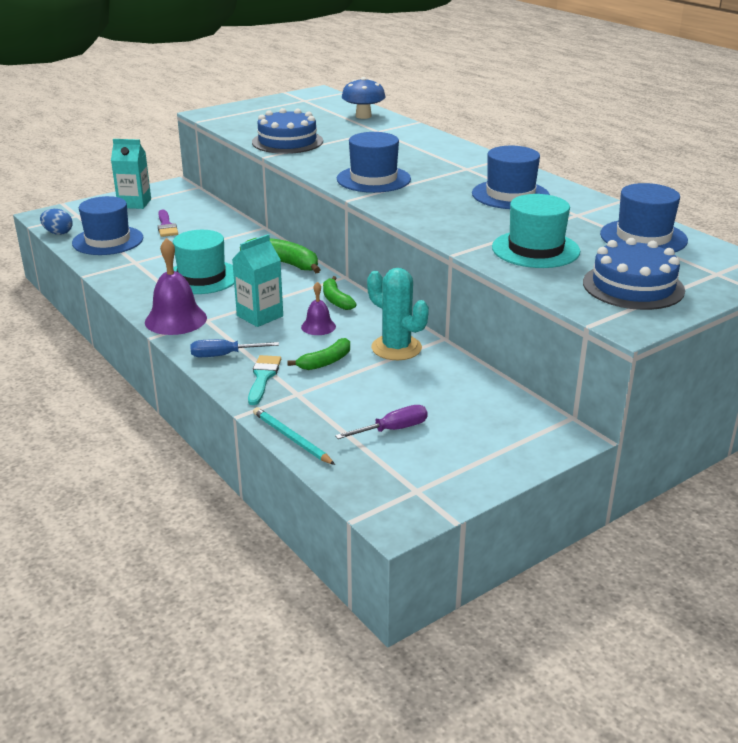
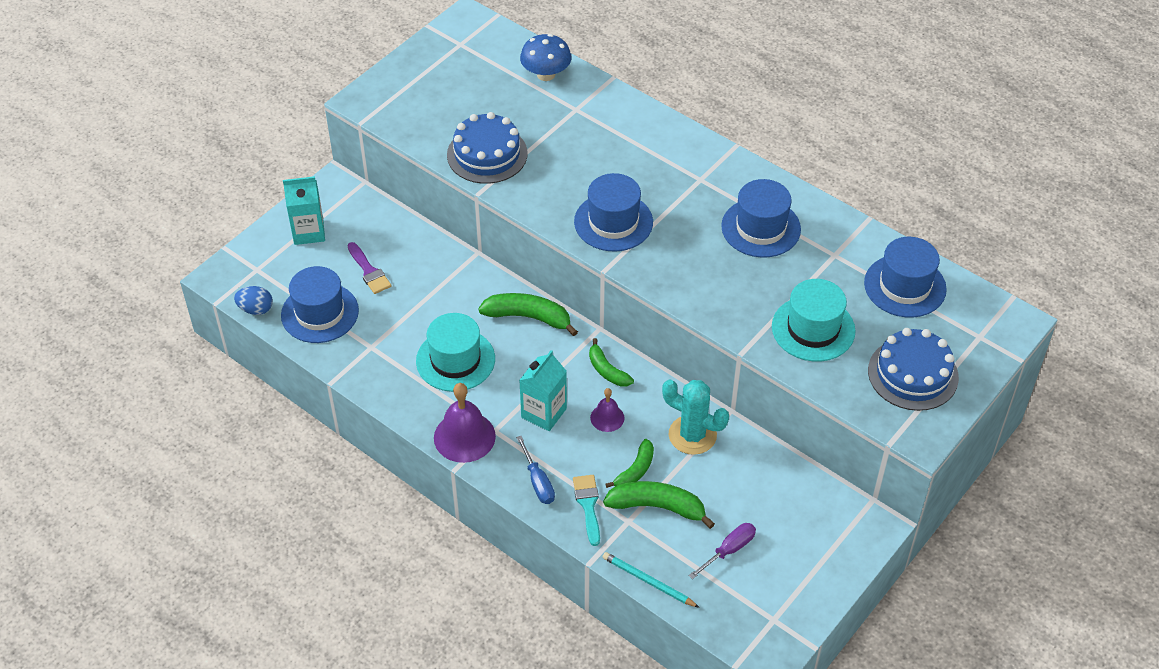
camera: 15 degrees left, 20 degrees up
(224, 355) = (538, 481): blue screwdriver -> blue screwdriver turned 90 degrees counterclockwise
(333, 388) = (657, 507): none -> green banana

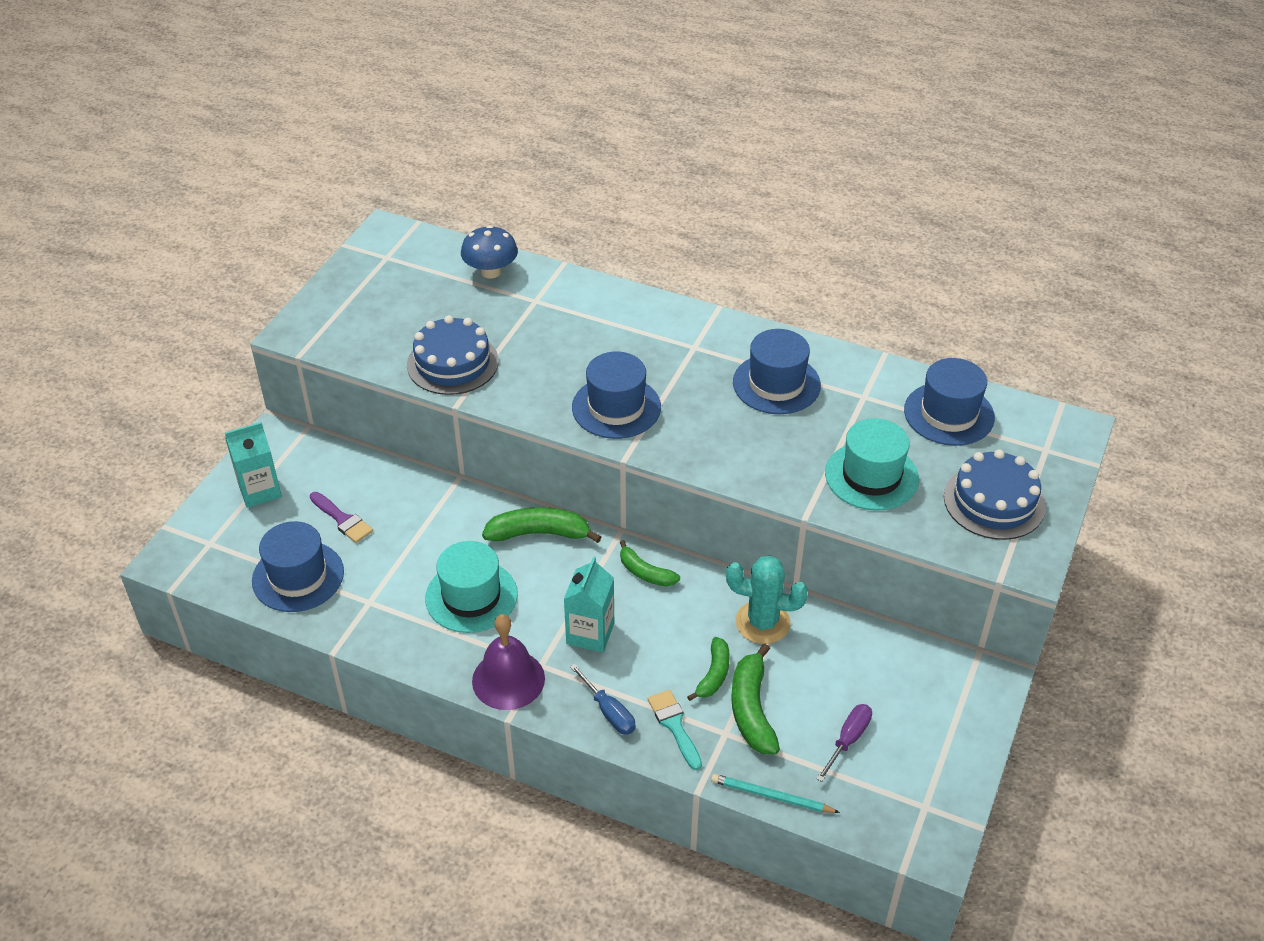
camera: 15 degrees left, 5 degrees down
(256, 309) = (220, 587): blue egg -> none
(607, 418) = (662, 623): purple bell -> none
(657, 507) = (752, 710): green banana -> green banana turned 90 degrees counterclockwise

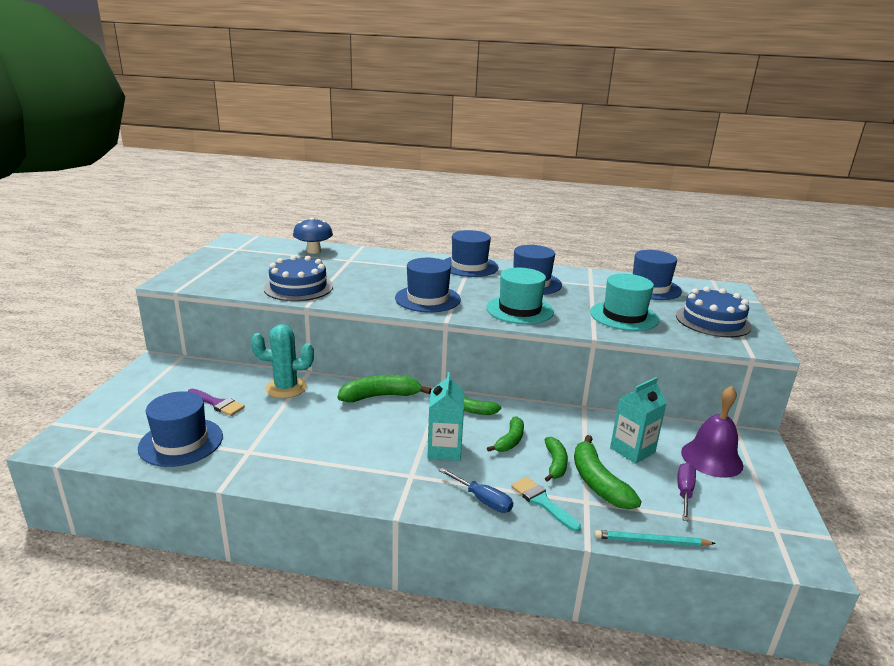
camera: 15 degrees left, 20 degrees down
(260, 490) = (143, 393): turquoise carton -> turquoise carton (632, 450)
(471, 596) = (337, 438): turquoise hat -> turquoise hat (519, 310)
(508, 679) = (386, 489): purple bell -> purple bell (711, 458)
(674, 630) = (510, 440): none -> green banana
(703, 332) = (469, 266): none -> blue hat
(762, 622) = (573, 428): turquoise cactus -> turquoise cactus (286, 388)

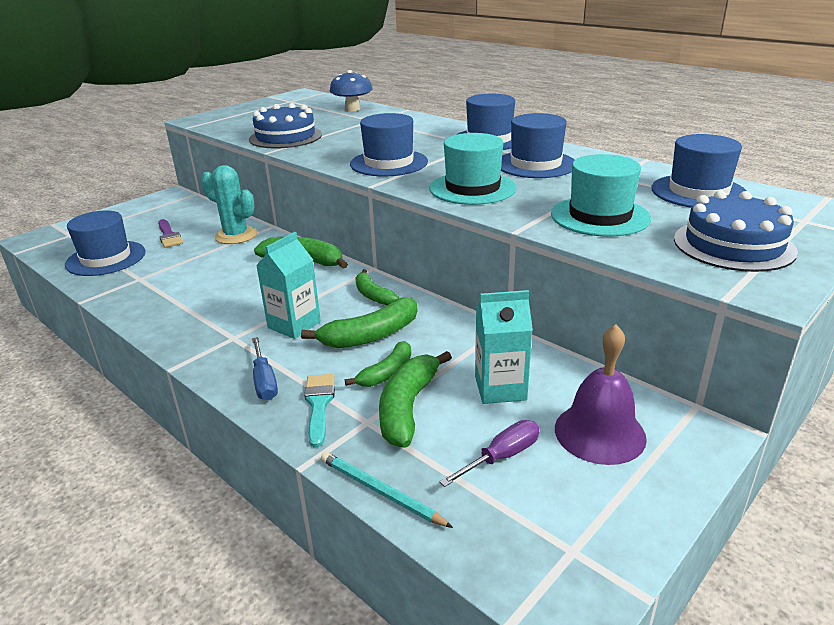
camera: 35 degrees right, 5 degrees up
(510, 440) = (371, 335): green banana -> green banana, size x1.56

